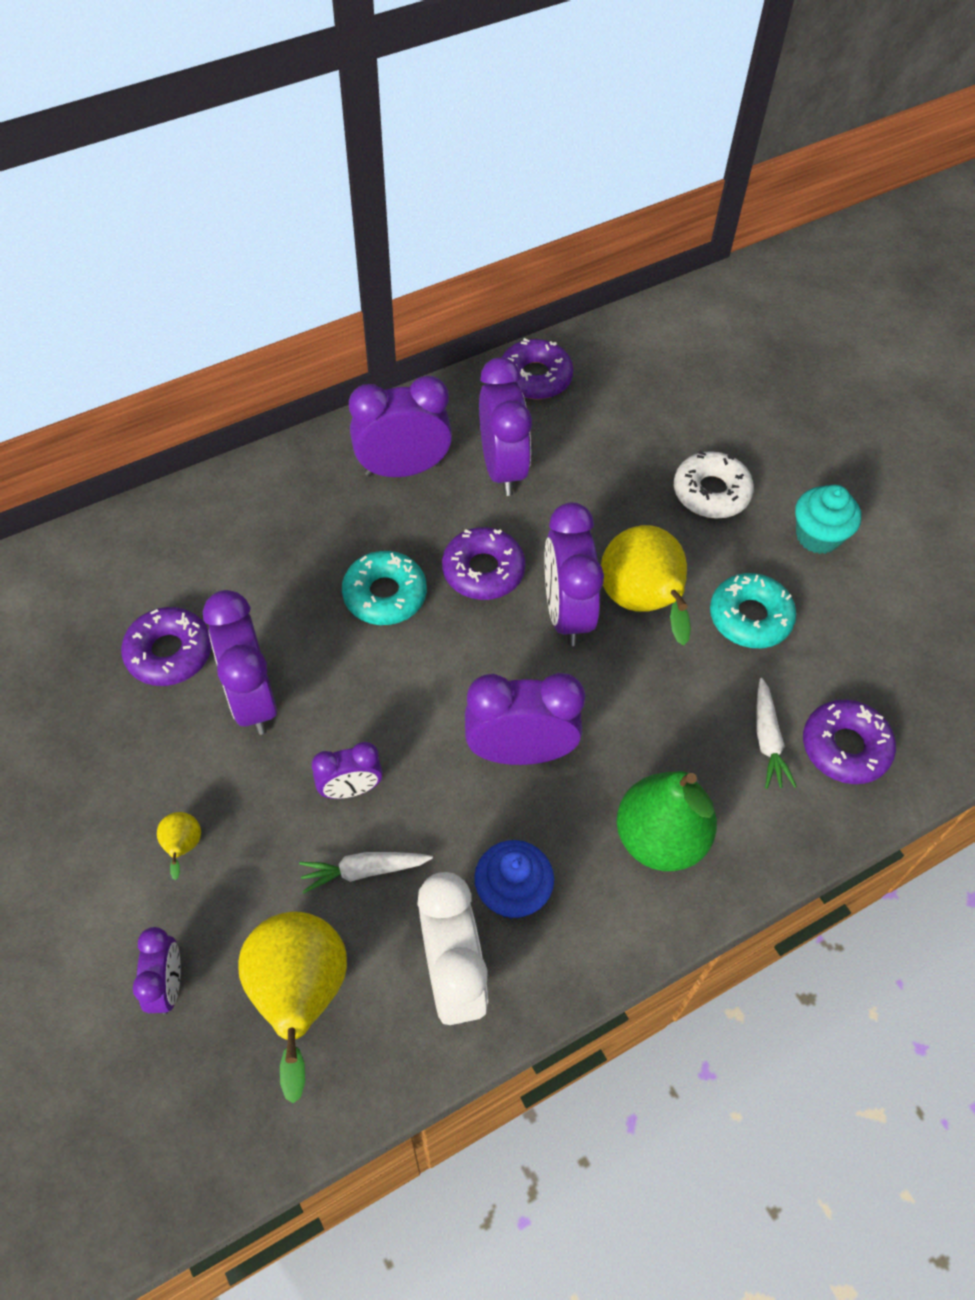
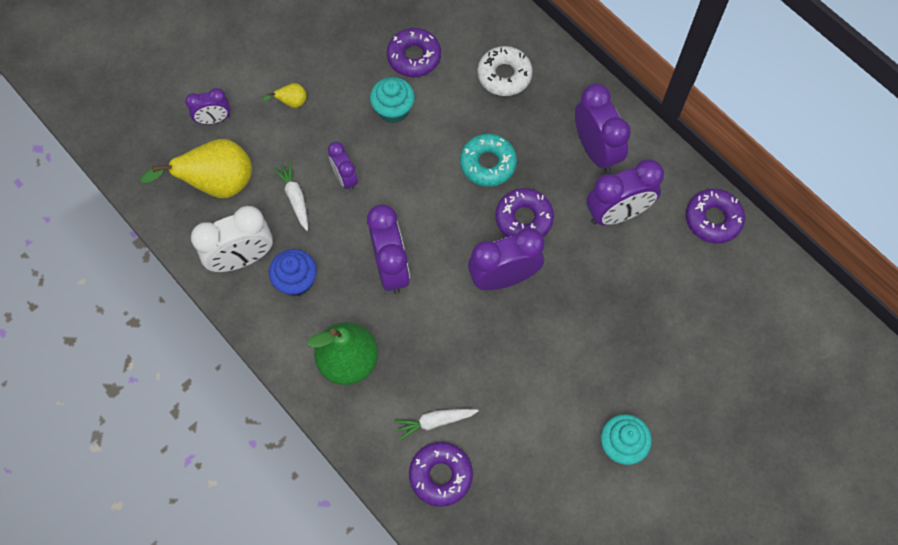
camera: 80 degrees right, 10 degrees up
(252, 699) = (393, 110): purple clock -> turquoise cupcake
(642, 604) = (524, 326): yellow pear -> none
(711, 492) = (640, 361): white donut -> white donut (504, 75)
(750, 617) = (532, 401): turquoise donut -> none

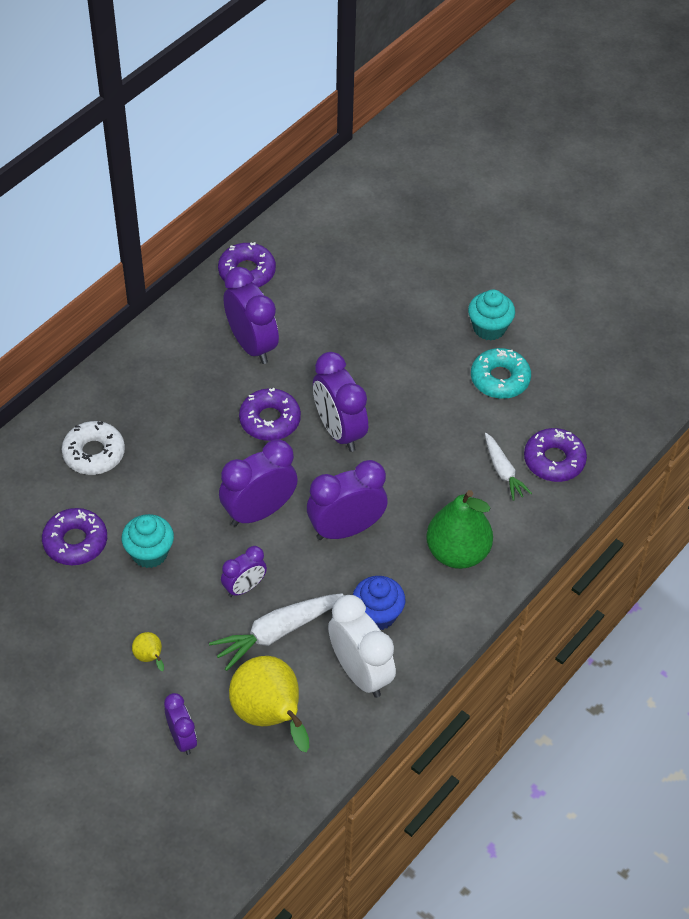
camera: 100 degrees left, 15 degrees down
(295, 198) = (276, 633): white carrot -> white carrot, size x1.58
(488, 164) = (208, 457): turquoise donut -> turquoise donut (500, 379)
(595, 150) = (180, 367): purple clock -> purple clock (259, 512)

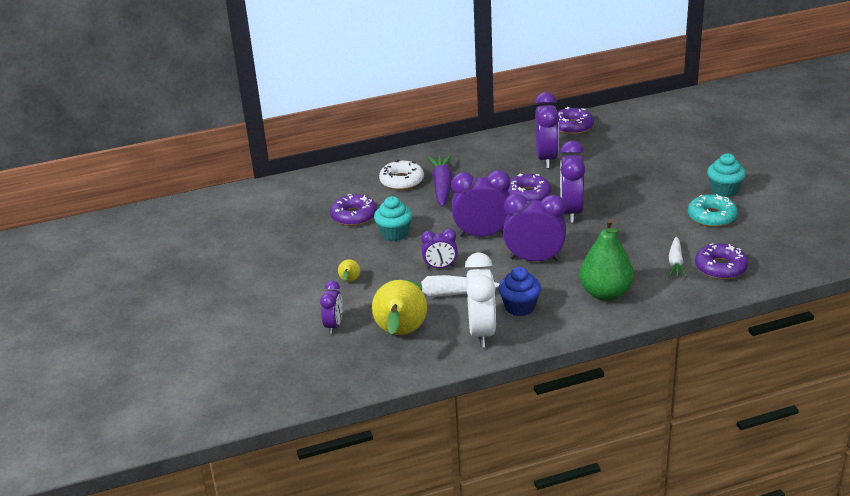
camera: 35 degrees right, 20 degrees down
(153, 444) = (442, 186): none -> purple carrot

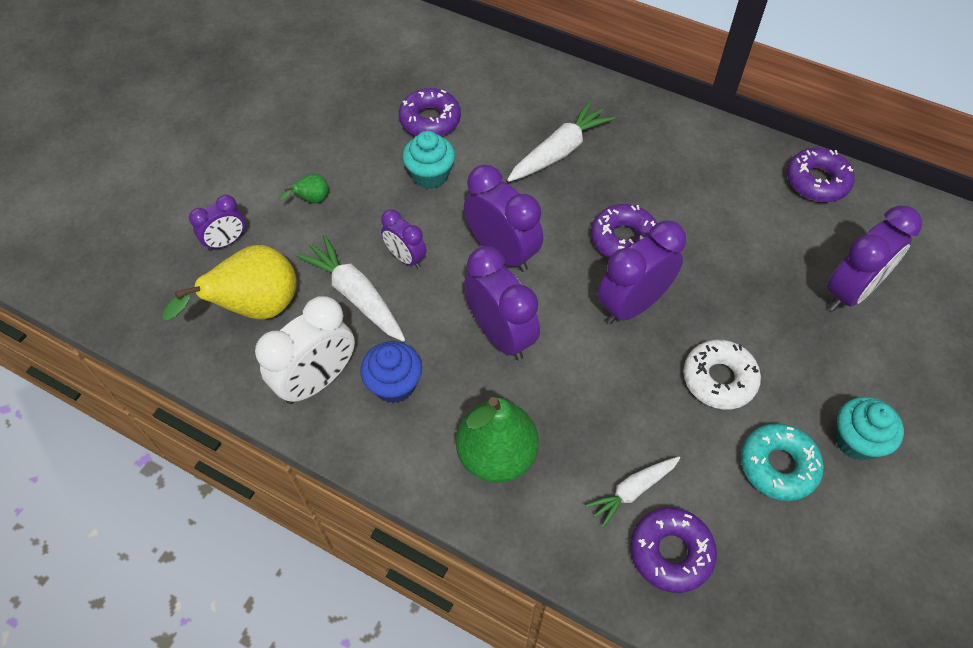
camera: 45 degrees right, 25 degrees up
(349, 281) = (312, 200): yellow pear -> green pear
(402, 181) = (534, 111): white donut -> white donut (719, 379)
(442, 186) = (559, 151): purple carrot -> white carrot
(546, 159) = (718, 205): purple clock -> purple clock (850, 291)

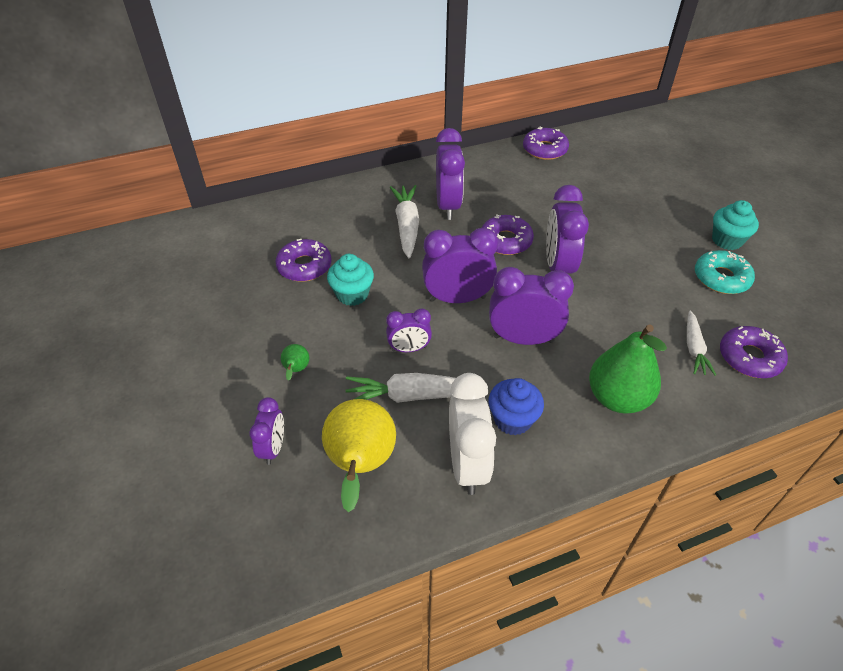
camera: 50 degrees left, 10 degrees down
(719, 379) = (644, 265): white donut -> none
(850, 291) = (629, 184): purple clock -> purple clock (448, 206)

